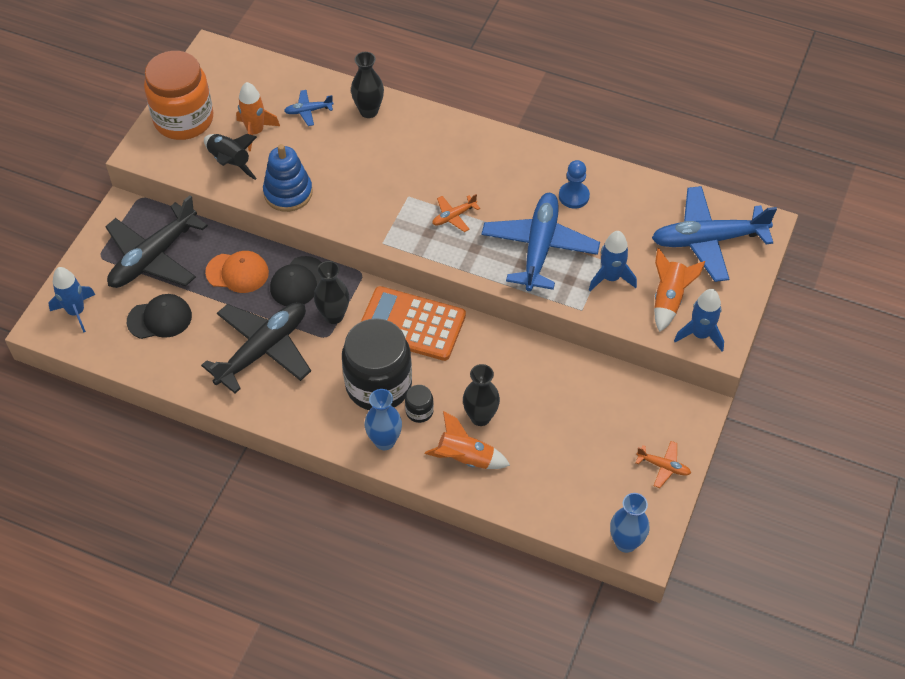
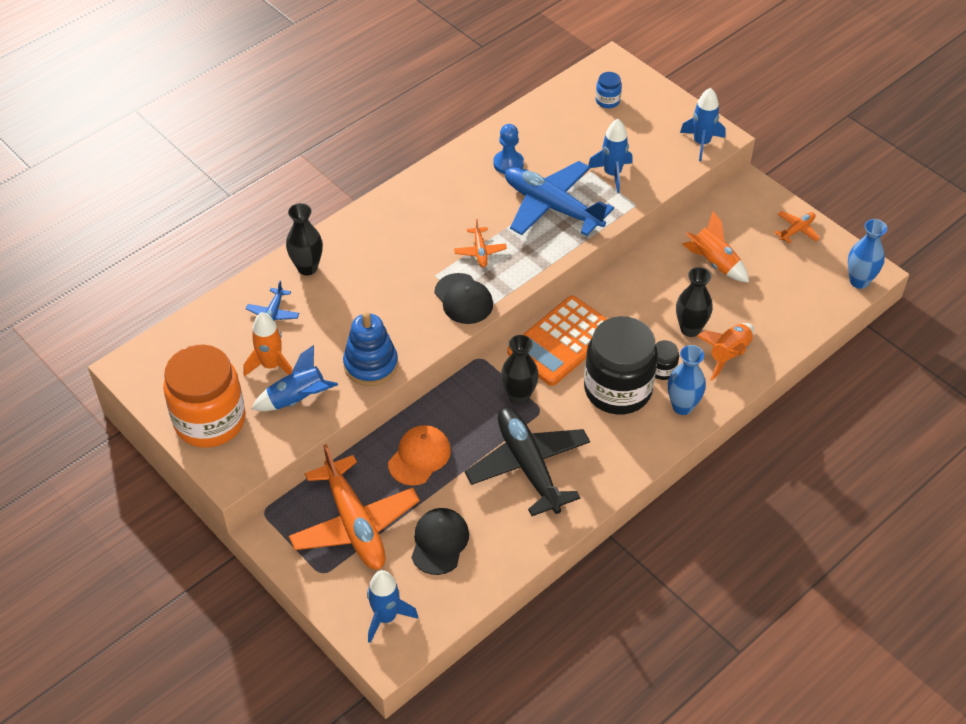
camera: 65 degrees left, 5 degrees down
(153, 257) = (354, 524): black plane -> orange plane
(230, 162) = (298, 399): black rocket -> blue rocket
(298, 282) = (461, 411): black cap -> black cap (463, 299)
(669, 299) = (655, 147): orange rocket -> orange rocket (714, 262)
(708, 240) = (607, 101): blue plane -> blue jar

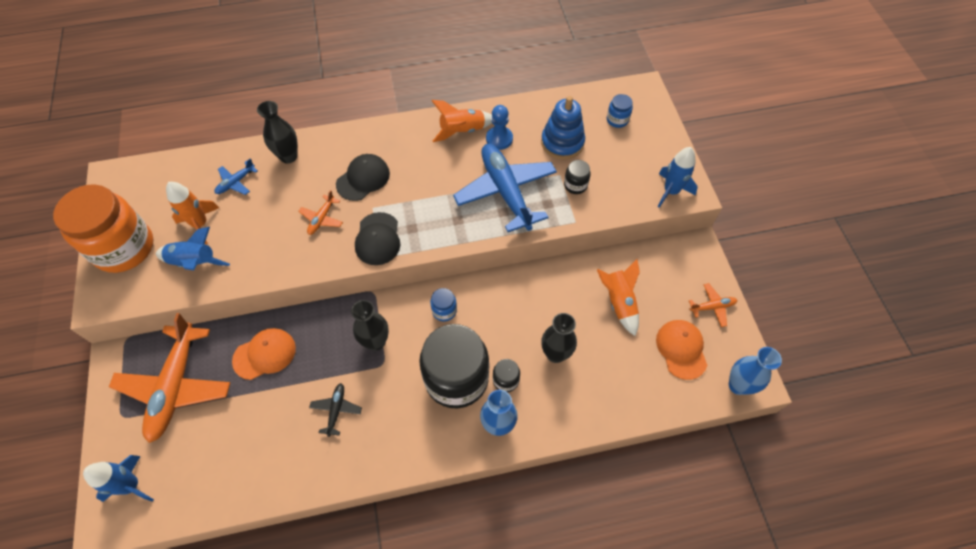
camera: 30 degrees right, 10 degrees up
(371, 364) = (267, 260): blue stacking toy -> blue stacking toy (562, 143)
(439, 542) = (220, 440): black cap -> black cap (363, 179)
(480, 251) = (421, 204): orange plane -> orange plane (322, 218)
(528, 466) = (336, 410): black plane -> black plane, size x0.44
(562, 341) = (444, 310): orange calculator -> blue jar
(612, 174) = (575, 185): blue rocket -> black jar
(728, 355) = (571, 396): orange rocket -> orange rocket (462, 131)
(794, 275) = (681, 349): none -> orange cap

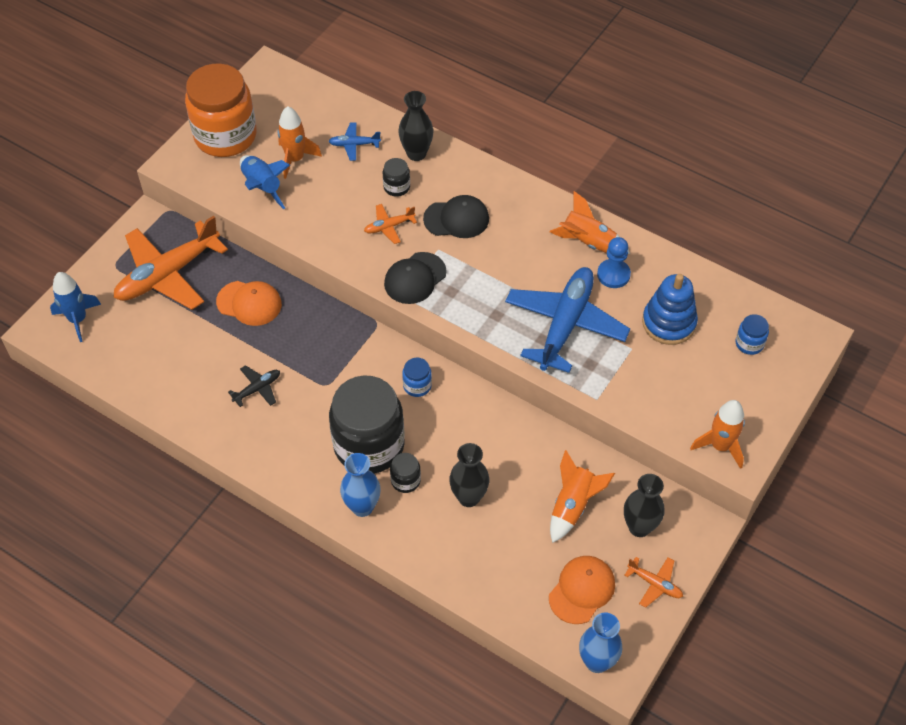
camera: 45 degrees right, 5 degrees down
(376, 342) = (338, 364): black vase -> black vase (639, 527)
(575, 185) = (635, 369): black jar -> black jar (396, 187)
(671, 191) = (720, 446): blue rocket -> orange rocket

